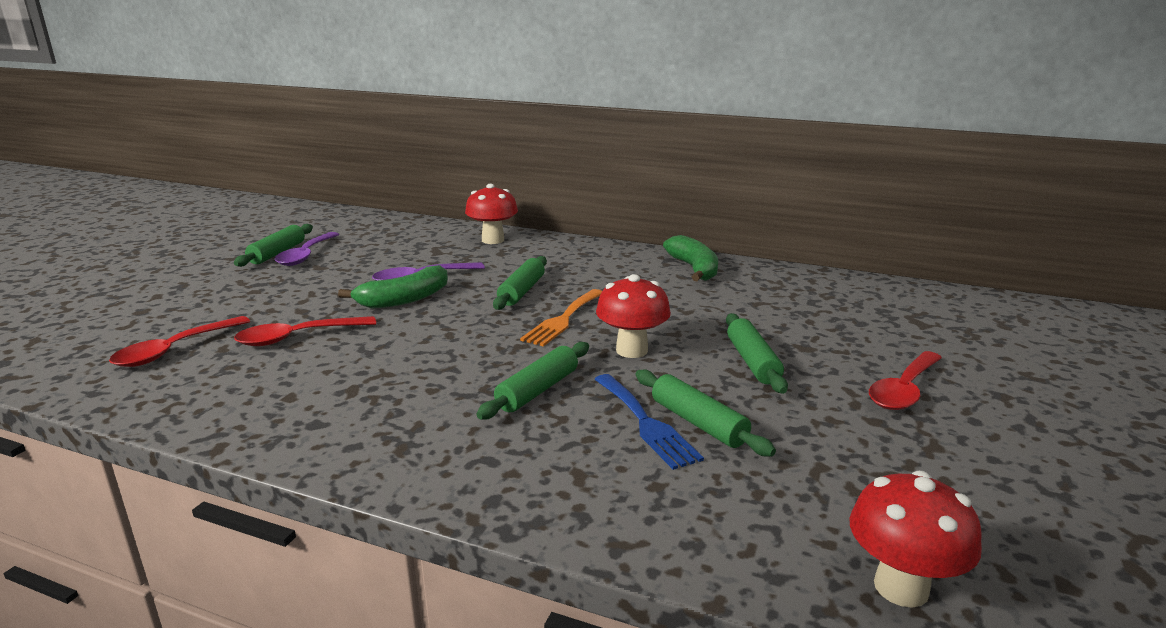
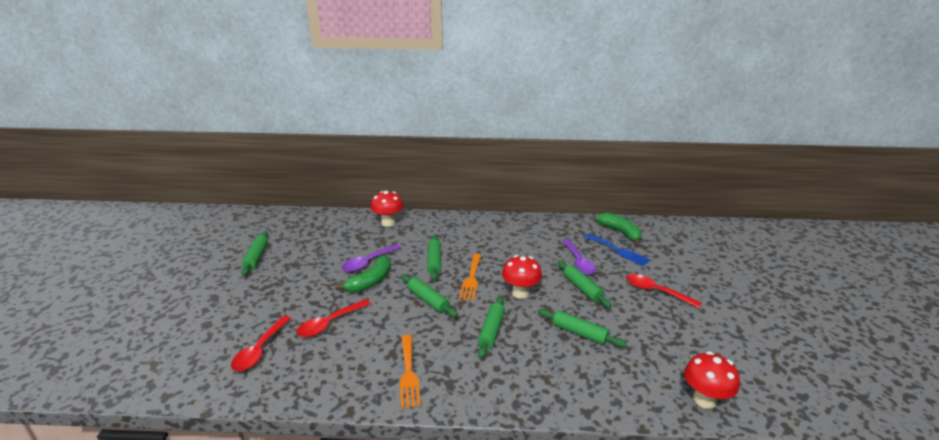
camera: 20 degrees left, 5 degrees up
(306, 255) = (278, 256): purple spoon -> purple spoon (578, 262)
(351, 419) = (408, 373): none -> orange fork
(469, 335) = (428, 300): none -> green rolling pin
(646, 423) = (556, 339): blue fork -> blue fork (618, 251)
(694, 268) = (516, 227): green banana -> green banana (620, 232)
(904, 390) = (656, 291): red spoon -> red spoon turned 105 degrees clockwise

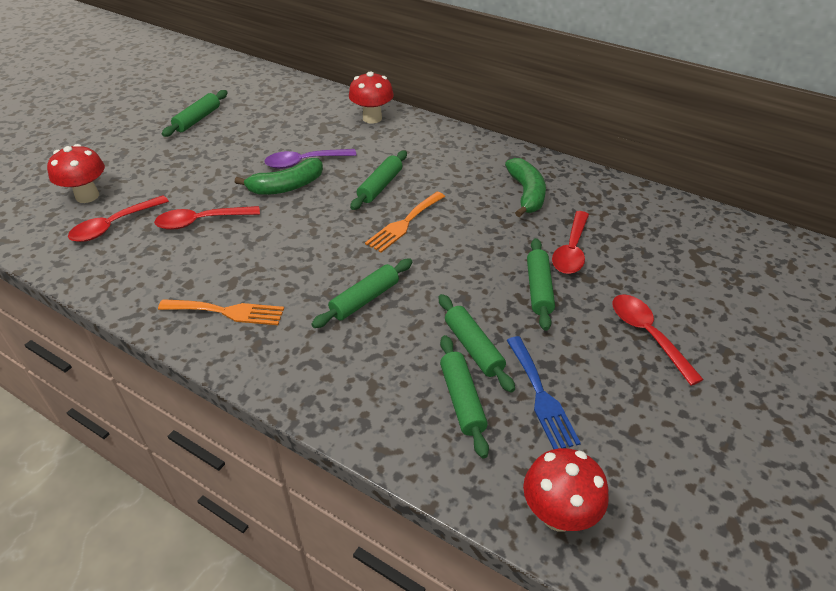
camera: 30 degrees right, 15 degrees up
(408, 373) = (227, 312): orange fork -> orange fork turned 105 degrees counterclockwise
(428, 300) = (328, 233): green rolling pin -> green rolling pin (462, 400)
(520, 293) = (448, 265): red mushroom -> red mushroom (87, 196)
(578, 262) = (571, 250): purple spoon -> red spoon
(618, 251) = (650, 254): blue fork -> blue fork (541, 396)
(620, 232) = (683, 228): green banana -> green banana (526, 194)

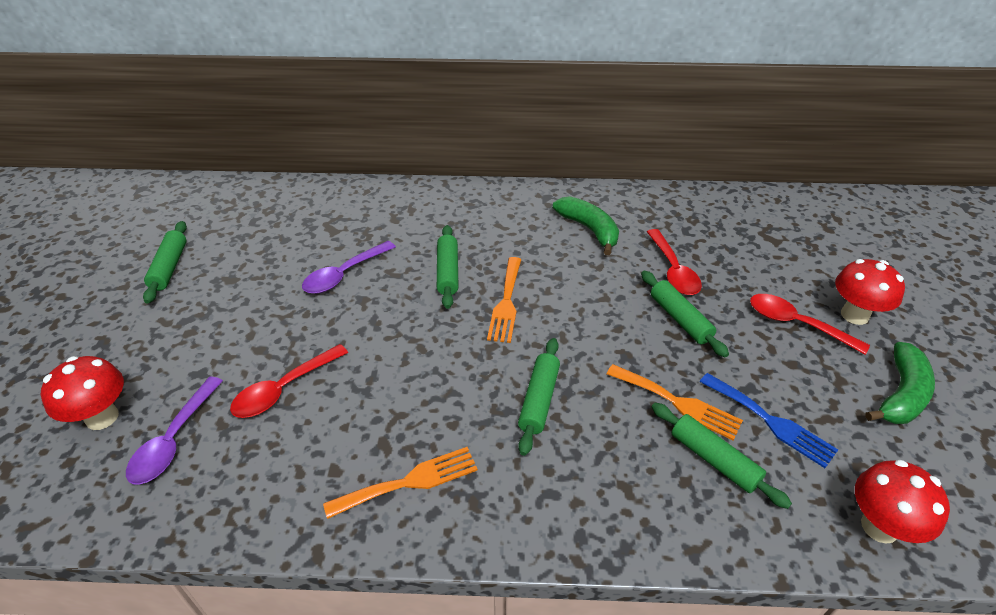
camera: 30 degrees left, 0 degrees up
(113, 225) = (174, 440): red spoon -> purple spoon
(286, 186) = (348, 309): green banana -> green banana (901, 394)
(372, 118) = (375, 201): red mushroom -> red mushroom (854, 315)
(473, 348) = (678, 403): green rolling pin -> orange fork

